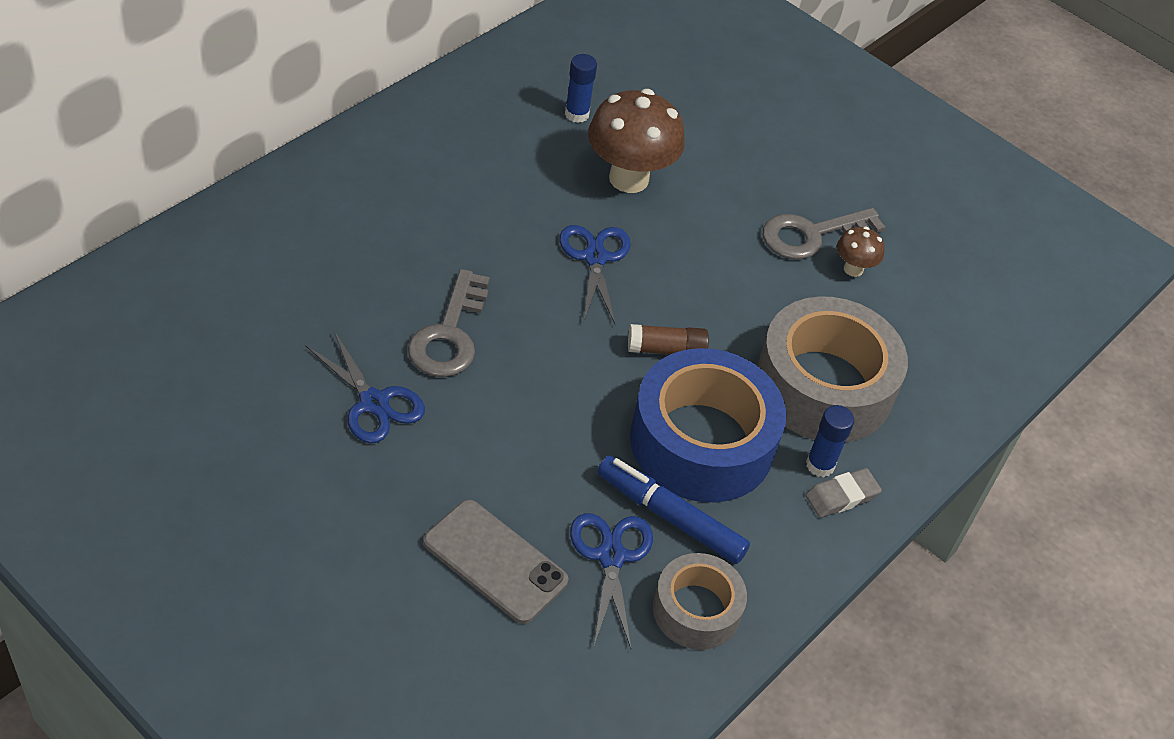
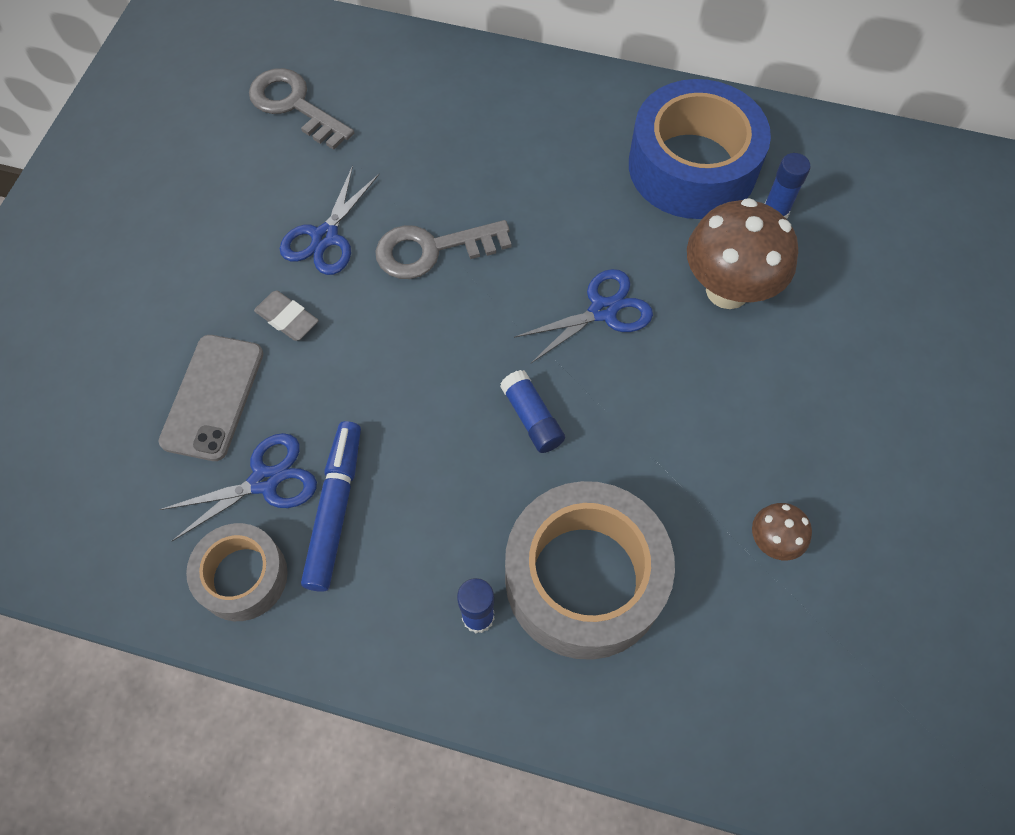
camera: 70 degrees right, 15 degrees up
(666, 350) = (532, 418): brown glue stick -> blue glue stick
(702, 442) = (439, 497): blue tape -> blue tape (692, 166)
(812, 235) = (788, 481): grey key -> grey key (294, 105)
(841, 496) = (450, 654): grey eraser -> grey eraser (287, 318)

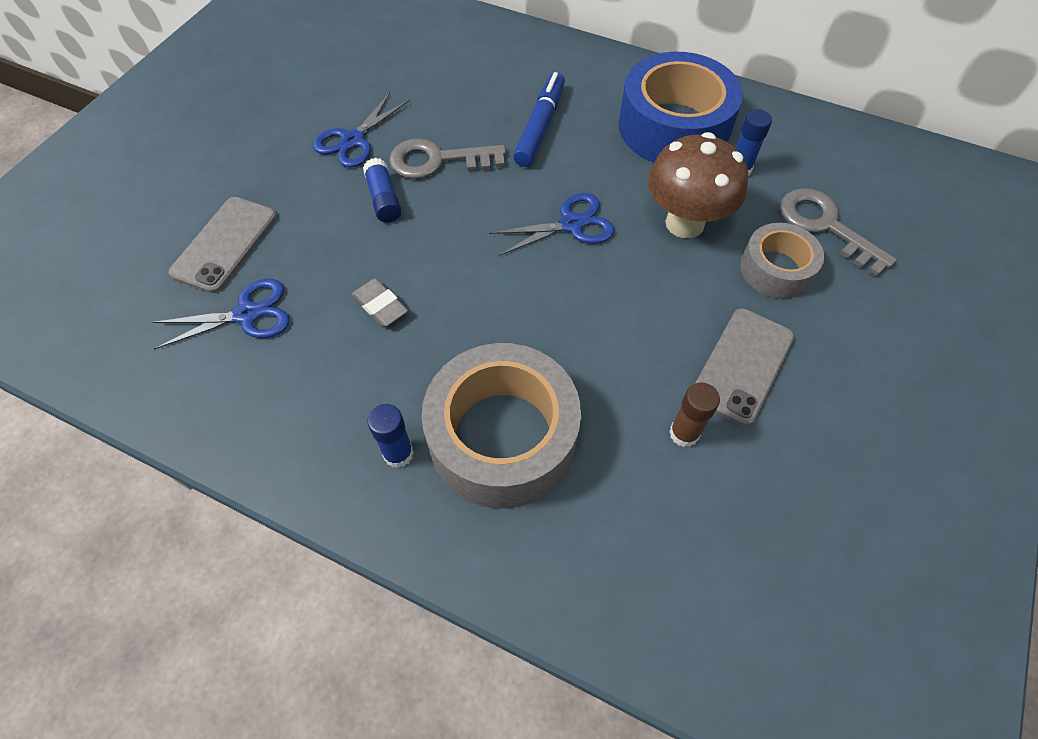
camera: 10 degrees right, 5 degrees down
(242, 577) = (204, 387): grey tape -> grey tape (776, 269)
(287, 318) = (304, 195): grey eraser -> grey eraser (380, 305)
(294, 105) = (356, 46): grey key -> grey key (825, 226)
(335, 509) = (299, 345): blue marker -> blue marker (540, 126)
(532, 418) = (489, 299): blue glue stick -> blue glue stick (384, 199)
(772, 542) = (684, 433): brown mushroom -> brown glue stick
(819, 453) = (742, 366): none -> grey phone

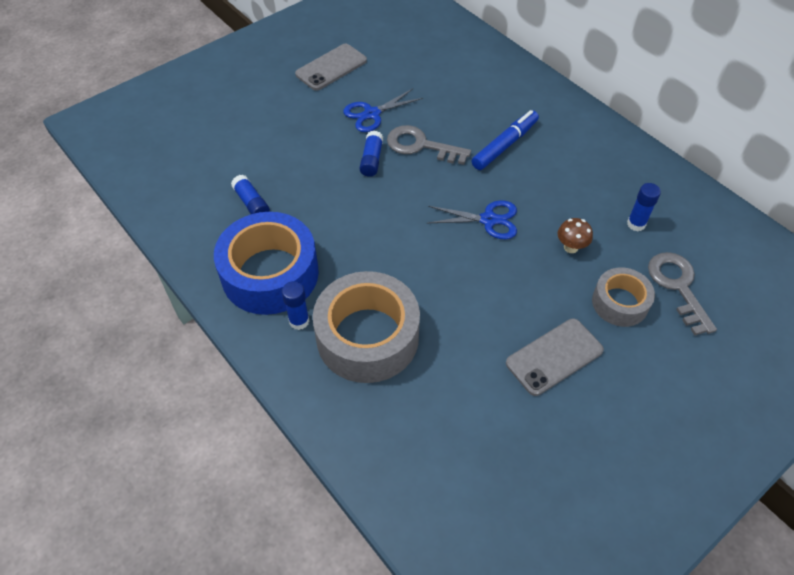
camera: 25 degrees right, 5 degrees down
(225, 244) = (259, 155): grey phone -> grey phone (331, 67)
(247, 314) = (251, 203): blue scissors -> blue glue stick
(380, 305) = (334, 227): grey eraser -> none
(673, 127) = (604, 177): blue tape -> blue tape (270, 274)
(684, 223) = (571, 247): brown mushroom -> brown mushroom, size x0.48
(684, 433) = (487, 383): brown glue stick -> none

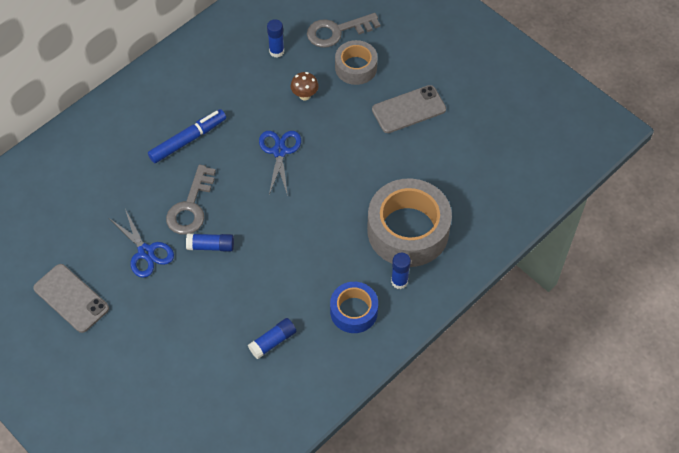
camera: 95 degrees left, 5 degrees up
(270, 274) = (354, 311): blue tape -> blue tape, size x0.56
(505, 145) = (188, 140): blue marker -> blue marker turned 105 degrees clockwise
(554, 357) = (408, 109): grey phone -> grey phone turned 75 degrees counterclockwise

